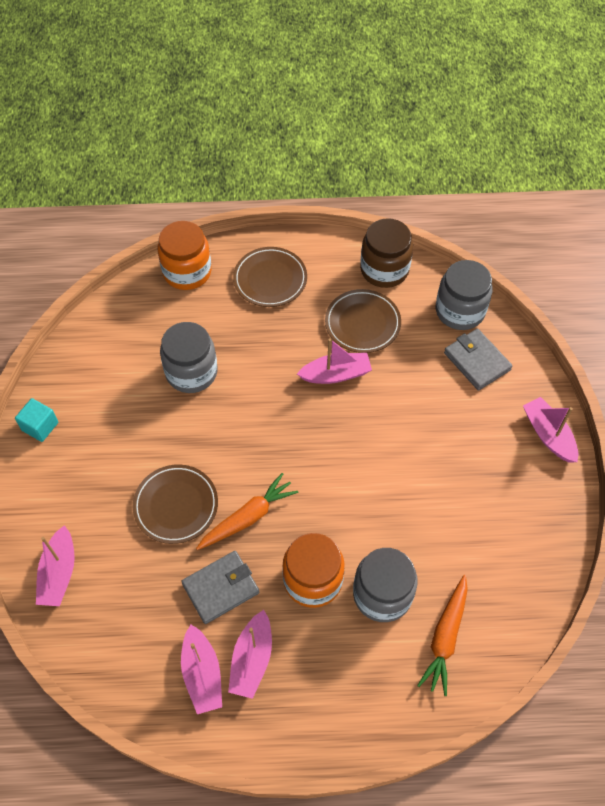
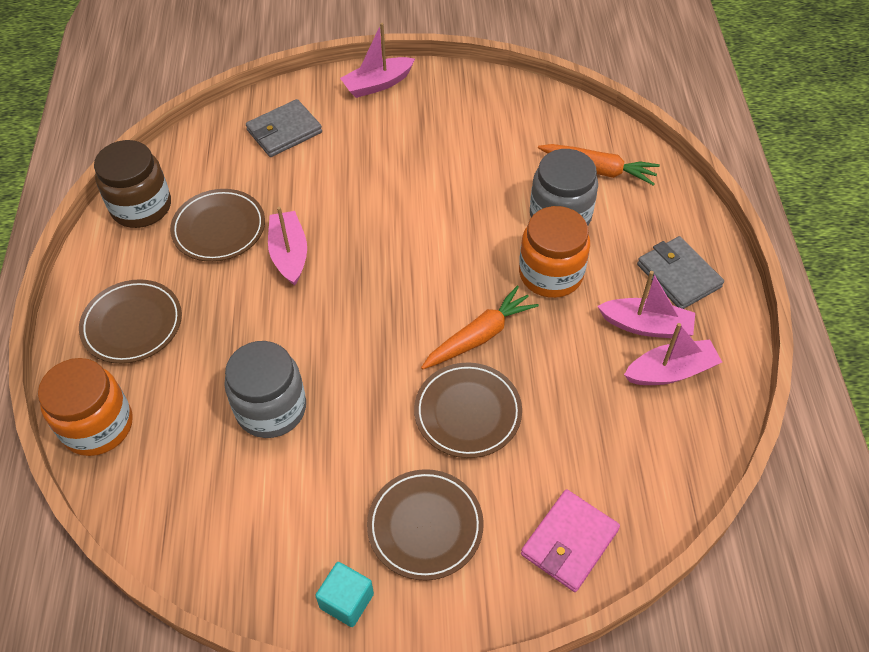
camera: 90 degrees left, 5 degrees down
(59, 573) = (569, 542): pink boat -> pink wallet
(86, 474) = (425, 526): none -> brown plate
(221, 588) = (569, 359): grey wallet -> grey wallet (678, 275)
(248, 517) = (480, 336): orange carrot -> orange carrot turned 90 degrees clockwise
(460, 311) = (215, 142): grey jar -> none

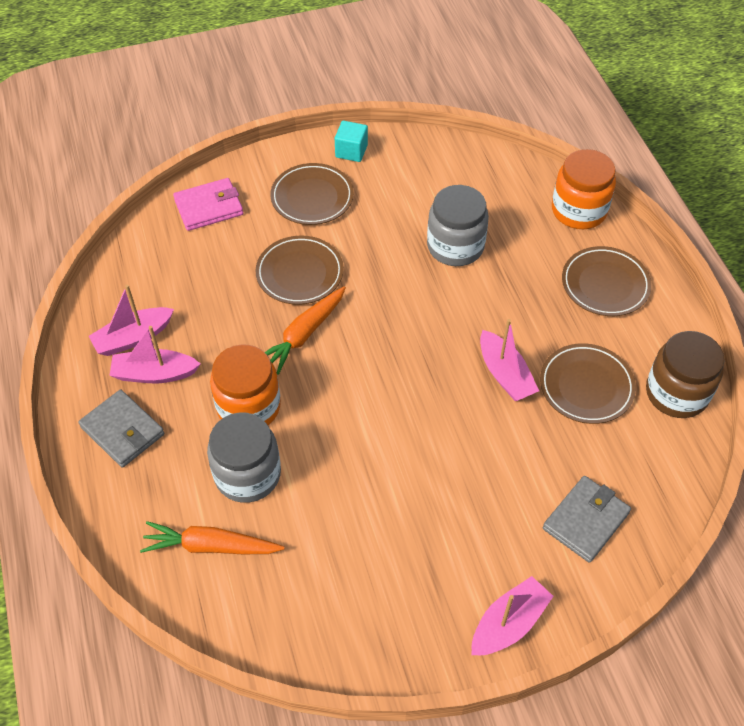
camera: 165 degrees right, 0 degrees up
(569, 542) = (209, 207): pink wallet -> pink wallet turned 45 degrees clockwise

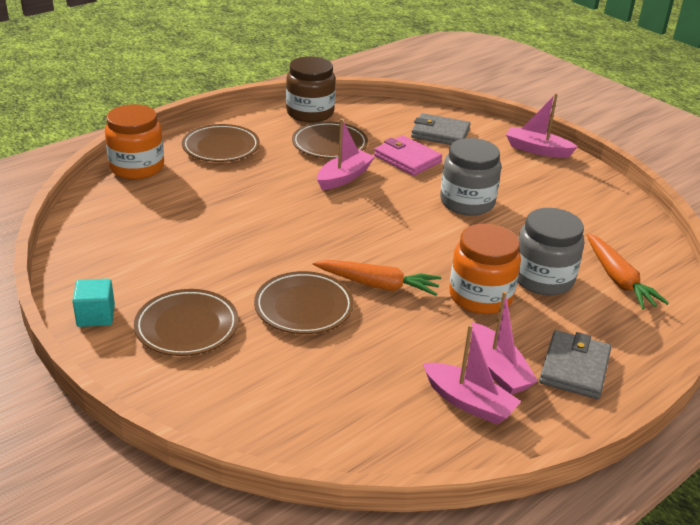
camera: 115 degrees left, 20 degrees down
(209, 207) = (241, 407): pink wallet -> pink wallet (407, 159)
(455, 246) = (215, 222): grey jar -> grey jar (467, 202)

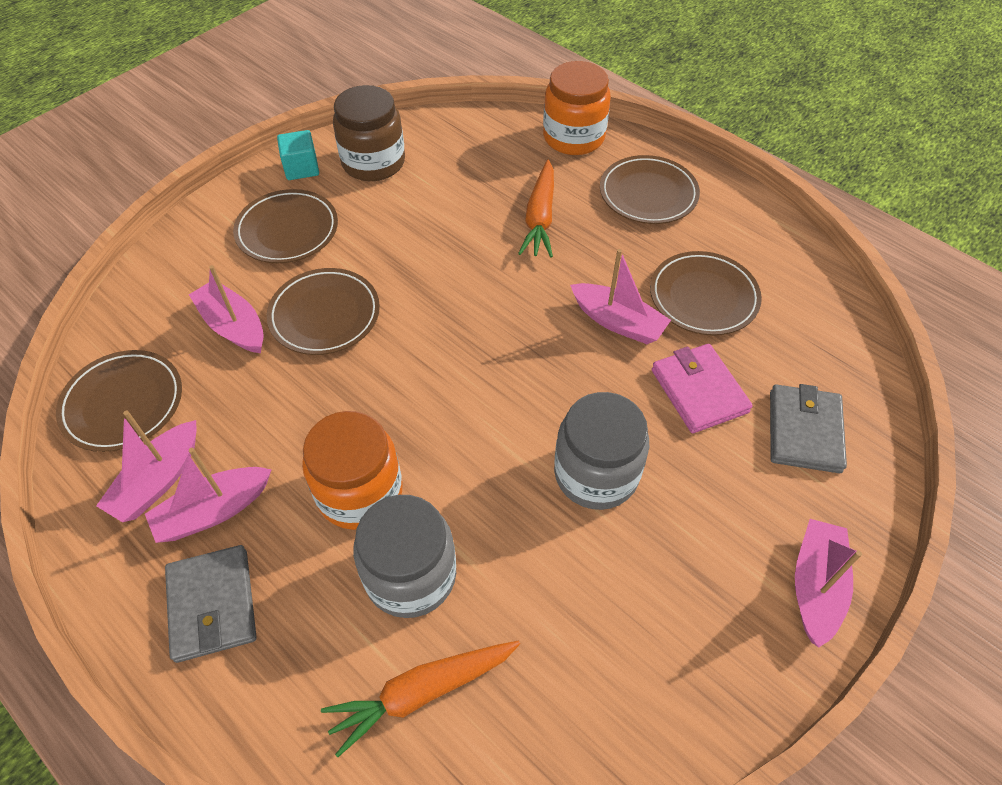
camera: 85 degrees right, 20 degrees up
(303, 361) = (233, 326): none -> pink boat
(310, 113) = (788, 265): brown jar -> brown jar (373, 162)
(378, 285) = (373, 379): orange carrot -> orange carrot (540, 218)
(384, 431) = (123, 403): none -> brown plate
(407, 159) = (699, 391): pink wallet -> pink wallet turned 60 degrees counterclockwise
(574, 368) = (212, 605): grey wallet -> grey wallet turned 60 degrees clockwise

